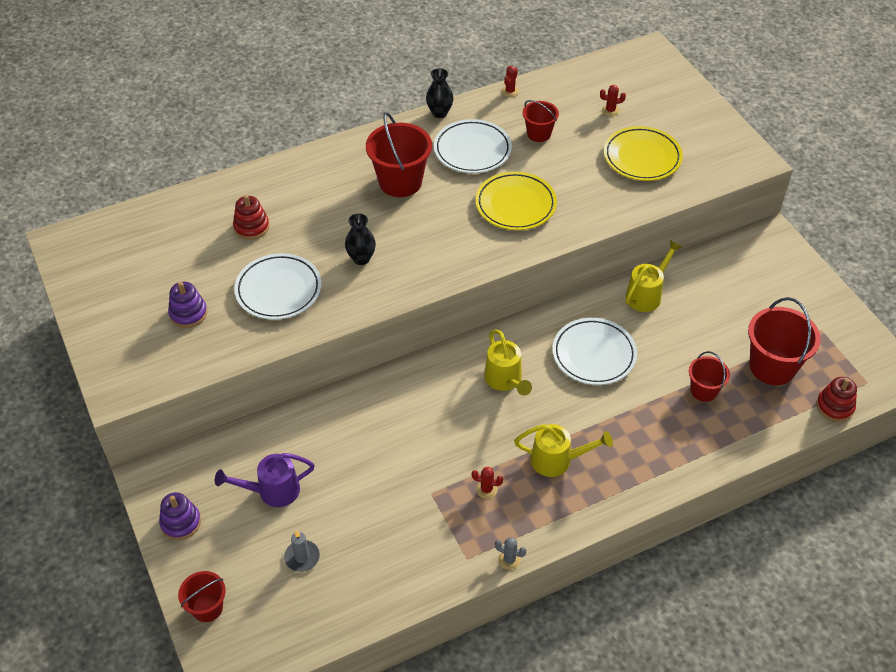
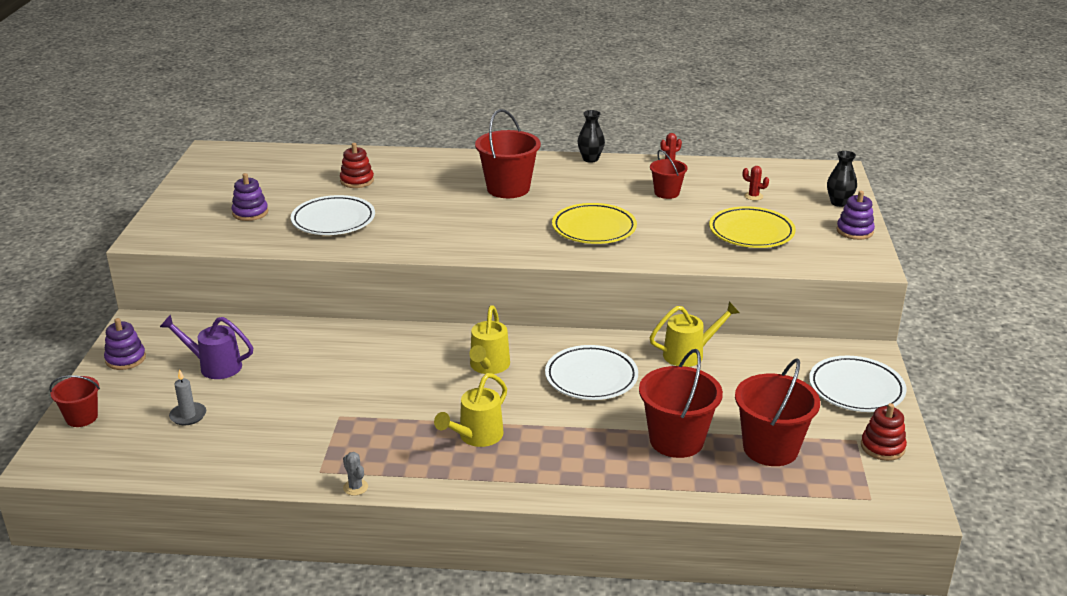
camera: 30 degrees right, 20 degrees down
(361, 258) = (421, 222): black vase -> black vase (839, 203)
(472, 150) = (593, 187): white plate -> white plate (856, 389)
(486, 489) = (389, 432): red cactus -> none
(557, 460) = (476, 437): yellow watering can -> yellow watering can turned 90 degrees clockwise
(704, 390) = (676, 440): red bucket -> red bucket, size x1.74
(716, 124) = (854, 231): none -> purple stacking toy
(834, 407) = (811, 503): red stacking toy -> red stacking toy (882, 447)

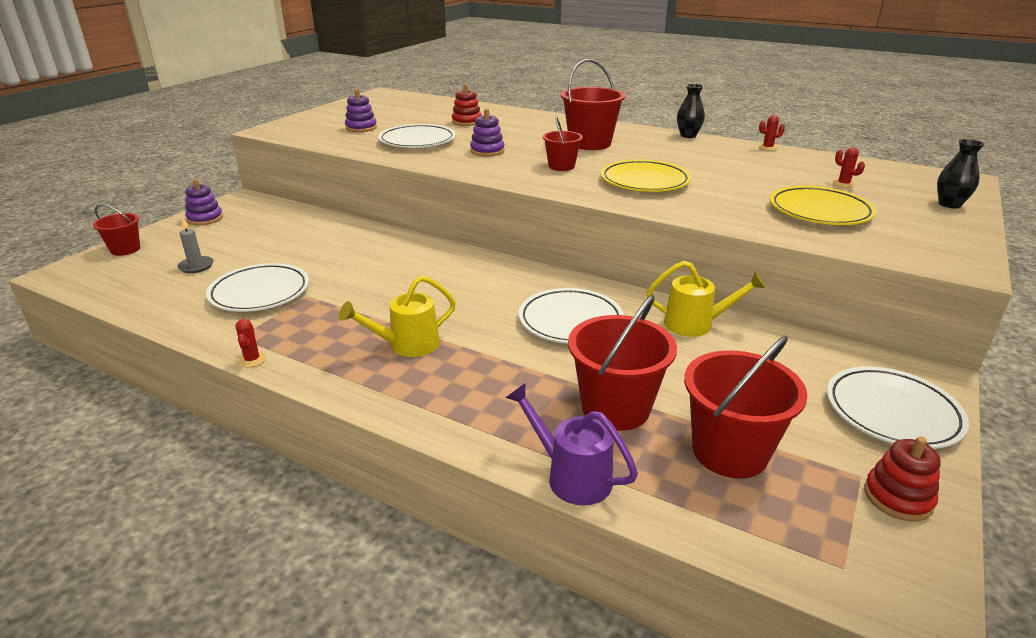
camera: 25 degrees right, 0 degrees up
(214, 366) = (258, 237): purple watering can -> purple watering can (571, 476)
(289, 425) = (260, 293): none -> white plate
(355, 487) = (252, 360): grey cactus -> red cactus
(488, 366) = (478, 288): yellow watering can -> none
(666, 193) = (745, 168): red bucket -> red bucket (561, 166)
(854, 231) = (957, 231): purple stacking toy -> purple stacking toy (487, 151)

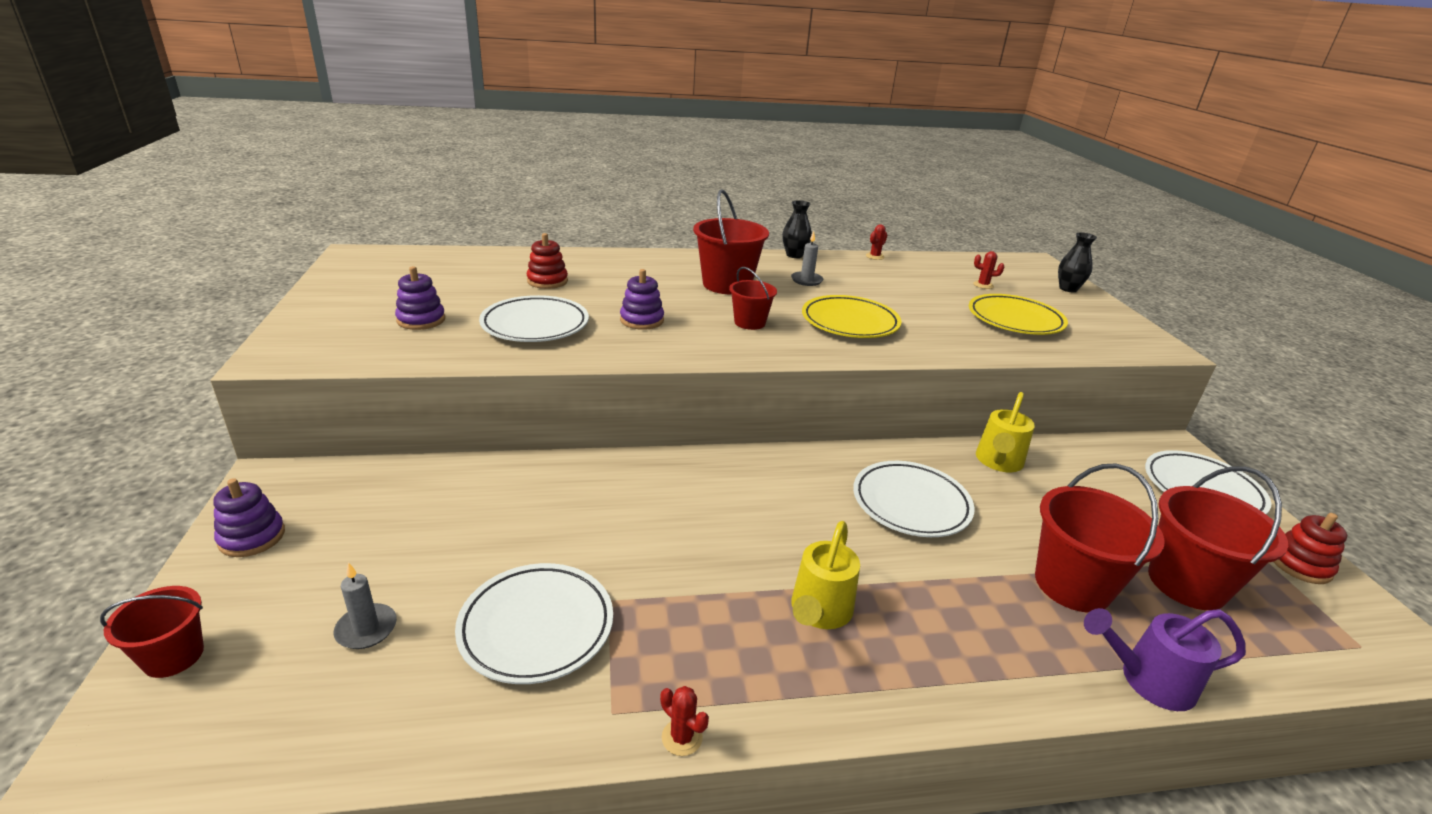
camera: 40 degrees left, 0 degrees up
(663, 152) = (806, 280): none -> grey candle
(696, 324) = (998, 462): yellow watering can -> yellow watering can turned 150 degrees clockwise

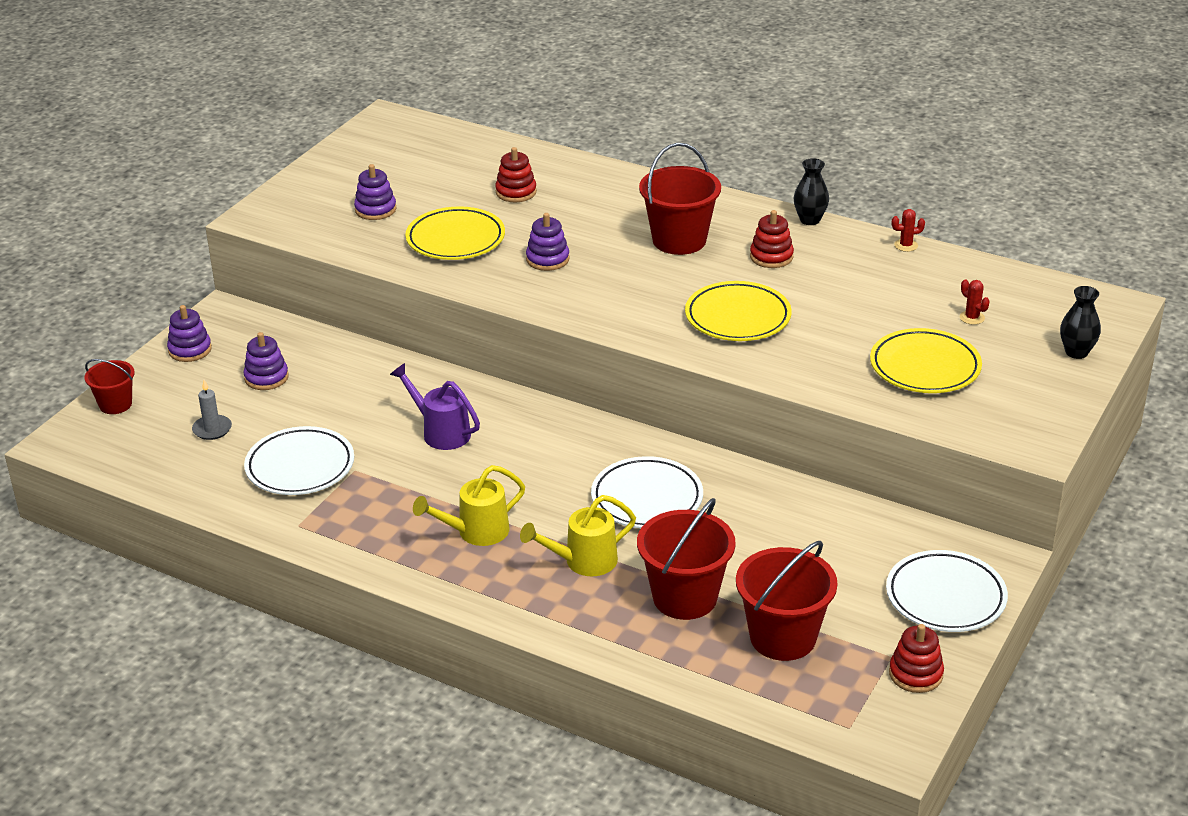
camera: 40 degrees right, 5 degrees up
(391, 533) = (266, 377): none -> purple stacking toy
(535, 325) = (455, 239): white plate -> yellow plate
(682, 737) = (321, 552): red cactus -> none
(749, 322) = (640, 289): red bucket -> none
(806, 280) = (771, 257): grey candle -> red stacking toy
(998, 462) = (781, 500): yellow watering can -> yellow watering can (583, 562)
(1147, 680) = (639, 661): purple watering can -> purple watering can (441, 432)

